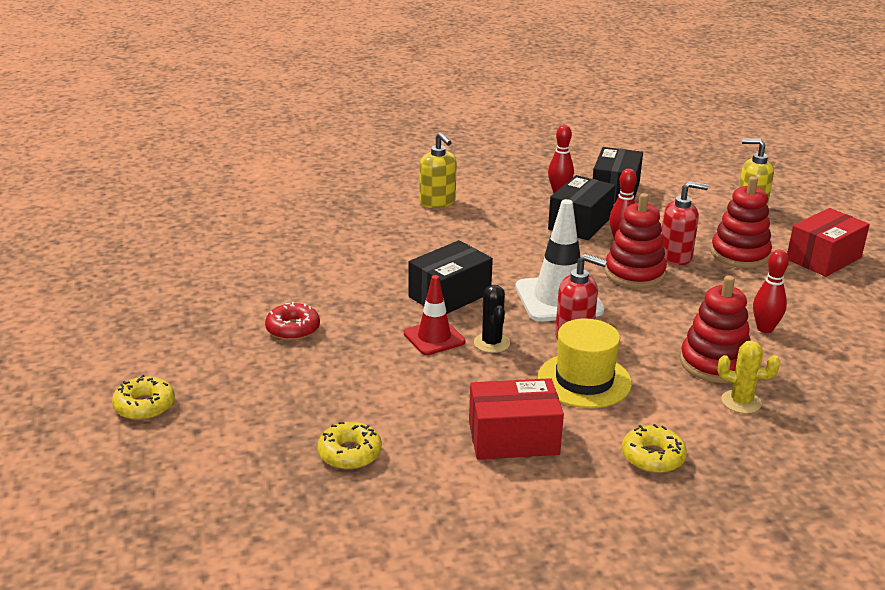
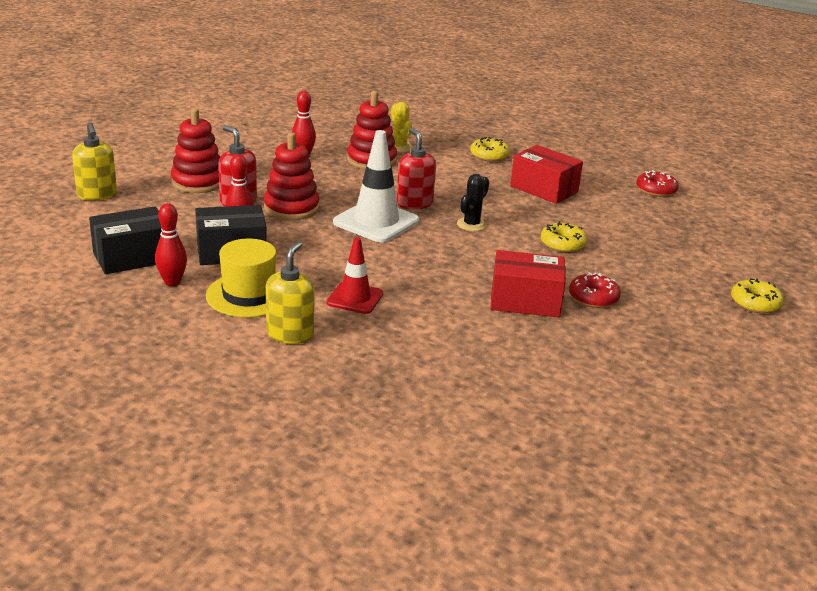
camera: 135 degrees left, 0 degrees up
(349, 453) = (644, 223): yellow donut -> yellow donut (563, 244)
(404, 533) = (656, 190): none -> red donut
(434, 338) = (502, 244): red traffic cone -> red traffic cone (355, 298)
(449, 295) = (442, 260): black box -> none
(584, 380) = (457, 187): yellow hat -> yellow hat (249, 295)
(823, 258) = (162, 156): red box -> red box (525, 301)

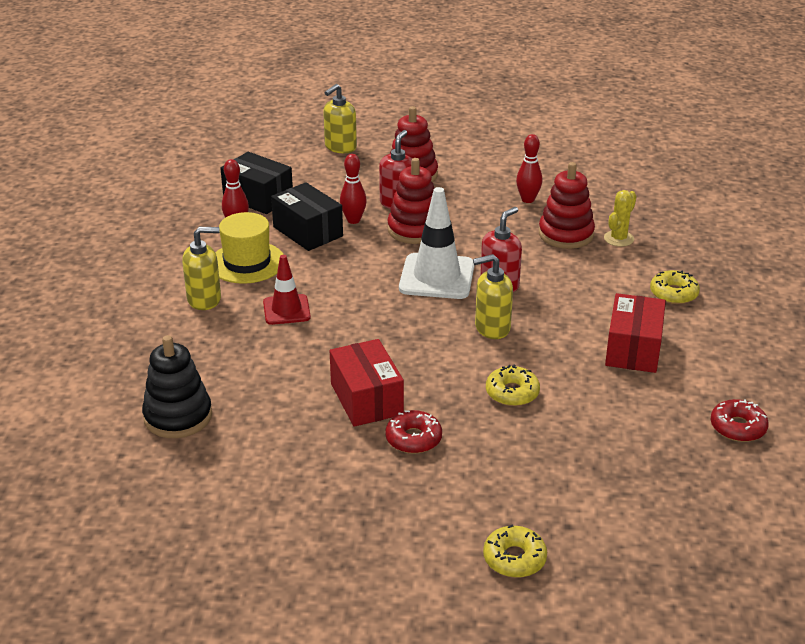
camera: 65 degrees right, 5 degrees up
(471, 224) = (492, 328): black cactus -> yellow soap dispenser
(479, 398) = (178, 416): none -> black stacking toy

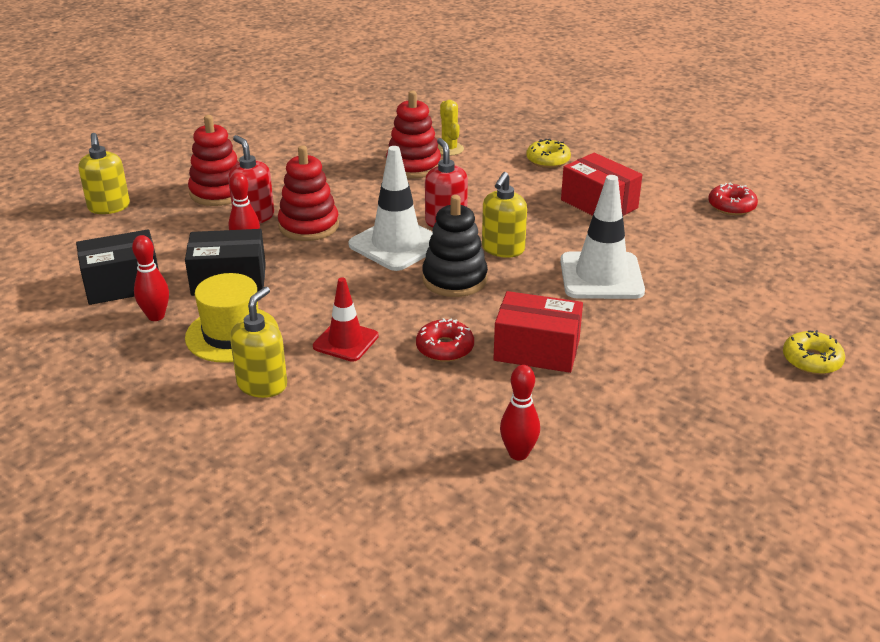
camera: 55 degrees left, 0 degrees up
(178, 416) = (448, 476): black stacking toy -> black stacking toy (454, 279)
(413, 439) = (617, 348): red donut -> red donut (445, 348)
(512, 393) = (601, 276): yellow donut -> white traffic cone
(528, 199) = (340, 160): red bowling pin -> red bowling pin (518, 453)

